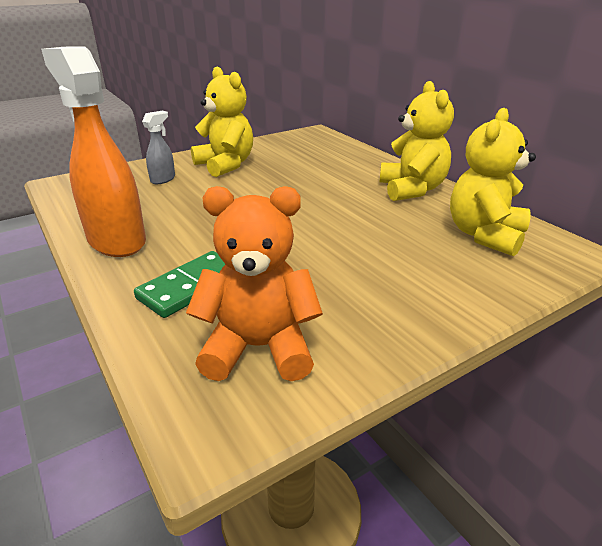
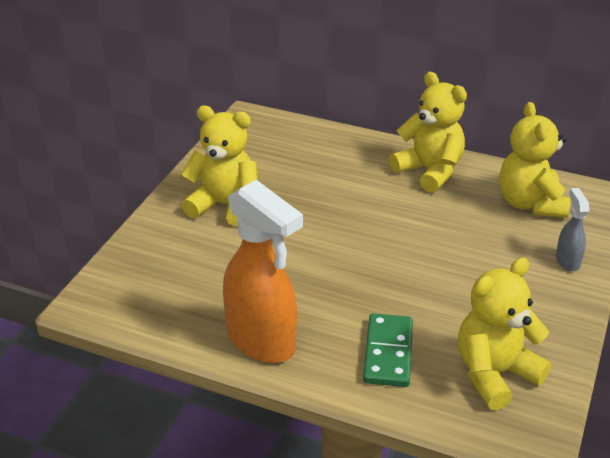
camera: 35 degrees left, 5 degrees up
(116, 240) = (262, 341): orange spray bottle -> orange spray bottle turned 150 degrees counterclockwise
(163, 179) = (190, 251): grey spray bottle -> grey spray bottle (567, 261)
(259, 347) = (494, 374): orange teddy bear -> yellow teddy bear

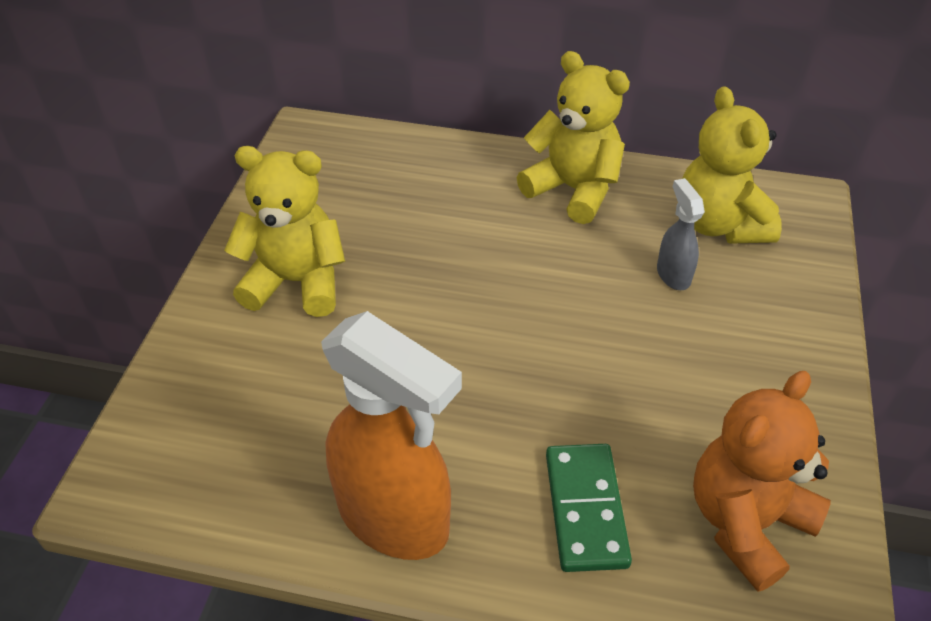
camera: 10 degrees left, 10 degrees up
(494, 374) = (746, 522): yellow teddy bear -> orange teddy bear
(567, 261) = (793, 311): grey spray bottle -> grey spray bottle (673, 275)

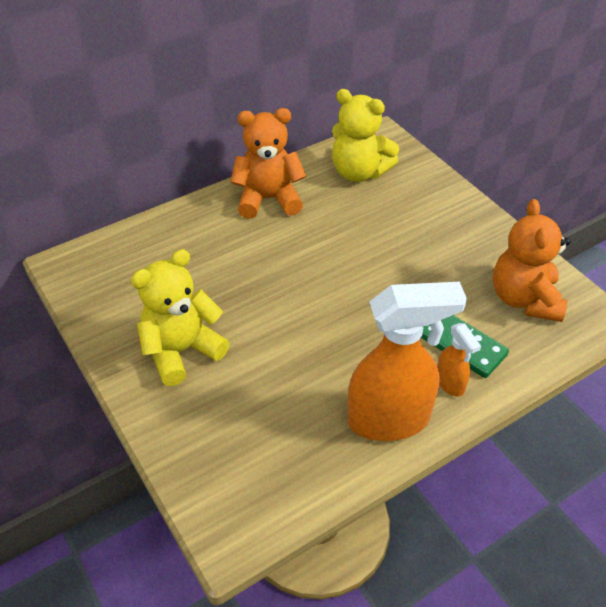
camera: 45 degrees left, 0 degrees up
(513, 540) = (450, 383): none -> orange spray bottle
(573, 190) = (268, 199): yellow teddy bear -> orange teddy bear
(673, 275) = (368, 211): grey spray bottle -> none

